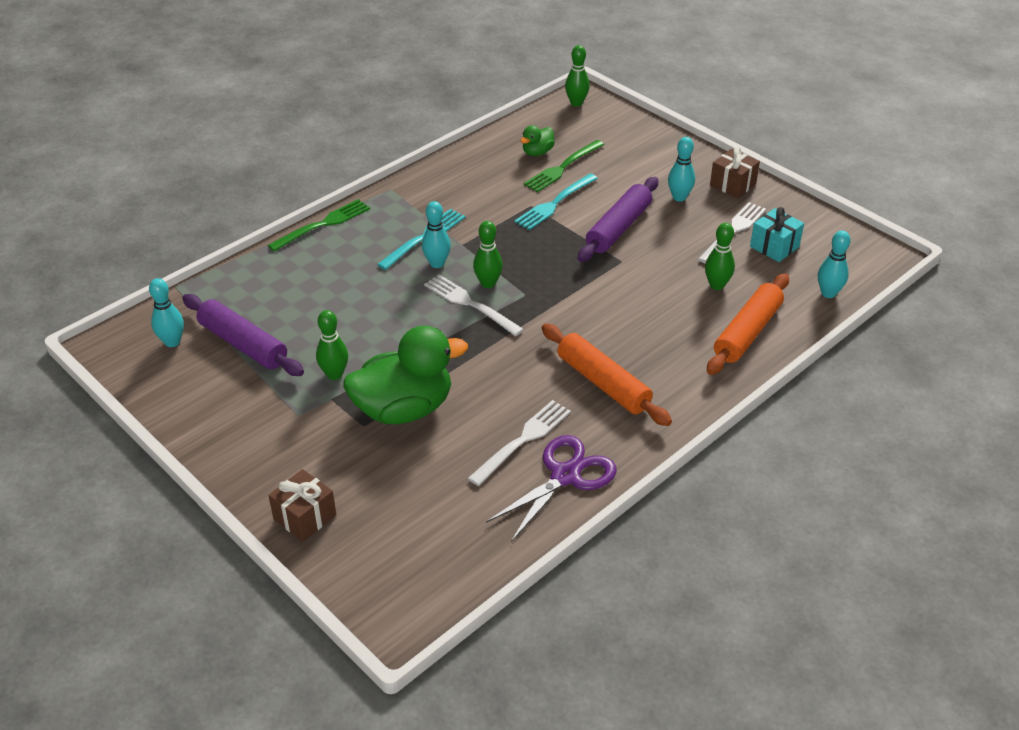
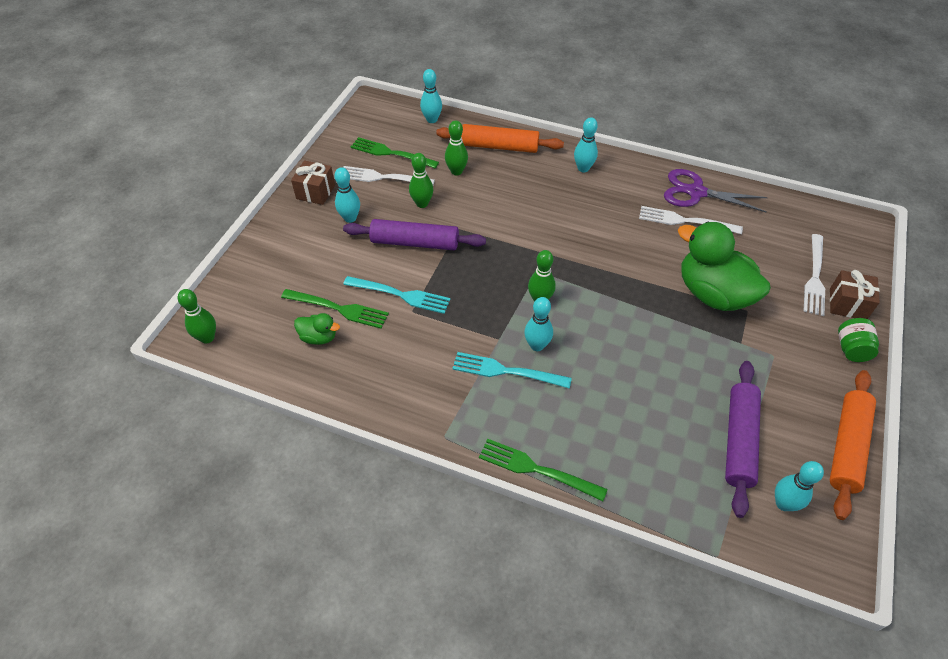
camera: 115 degrees left, 10 degrees up
(254, 481) = (851, 349): none -> green jar
(334, 374) = (716, 354): green bowling pin -> green bowling pin (422, 204)
(470, 304) = (573, 301): white fork -> white fork (815, 277)
(603, 383) = (601, 199): orange rolling pin -> orange rolling pin (847, 447)
(668, 390) = (583, 168): none -> turquoise bowling pin
(774, 247) = (391, 153): turquoise gift -> green fork

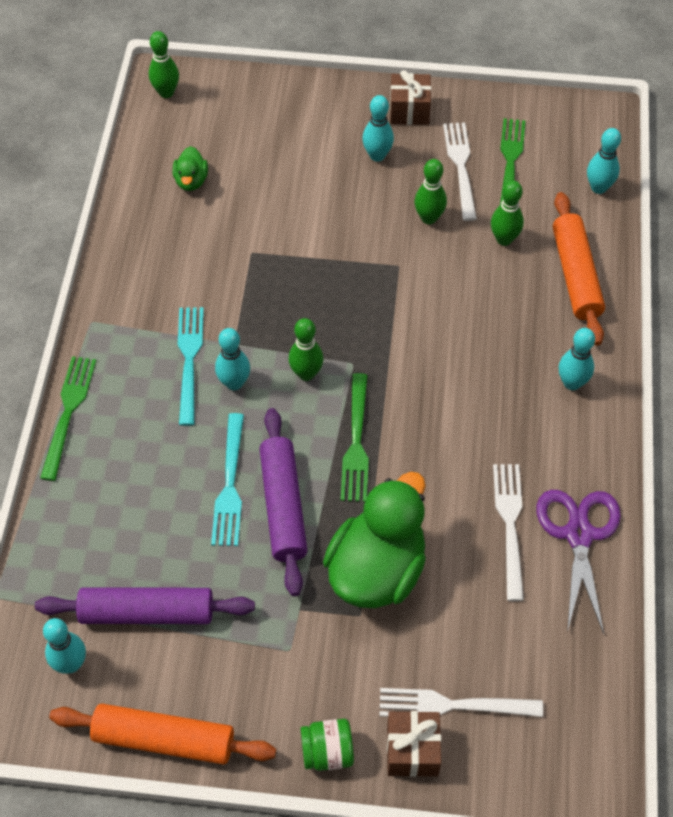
camera: 75 degrees right, 5 degrees up
(338, 308) = (235, 185): green fork -> green fork (356, 442)
(400, 295) = (272, 235): turquoise fork -> turquoise fork (230, 485)
(415, 242) = (359, 228): purple rolling pin -> purple rolling pin (283, 506)

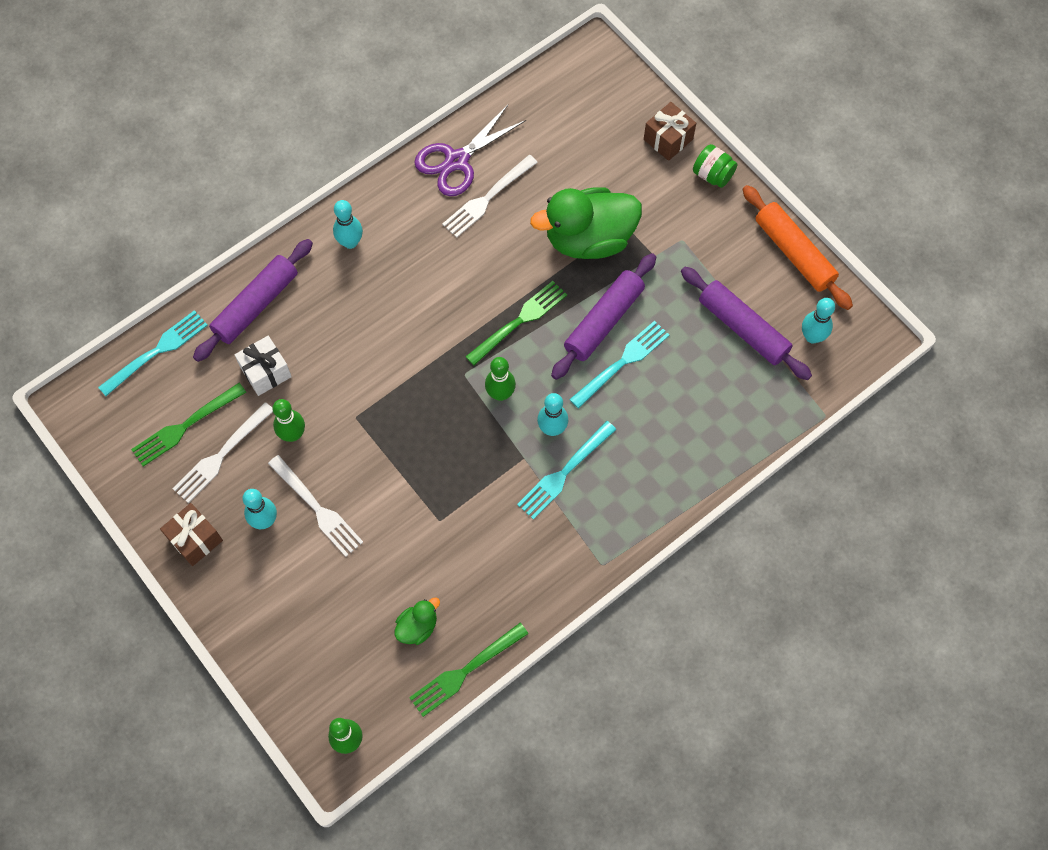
camera: 135 degrees left, 10 degrees up
(68, 412) = (678, 505): green fork -> green fork (465, 671)
(453, 705) = (624, 141): white fork -> white fork (317, 508)
(504, 239) = (266, 372): green bowling pin -> white gift
(576, 275) = (256, 305): orange rolling pin -> purple rolling pin
(598, 188) = (157, 351): turquoise bowling pin -> turquoise fork

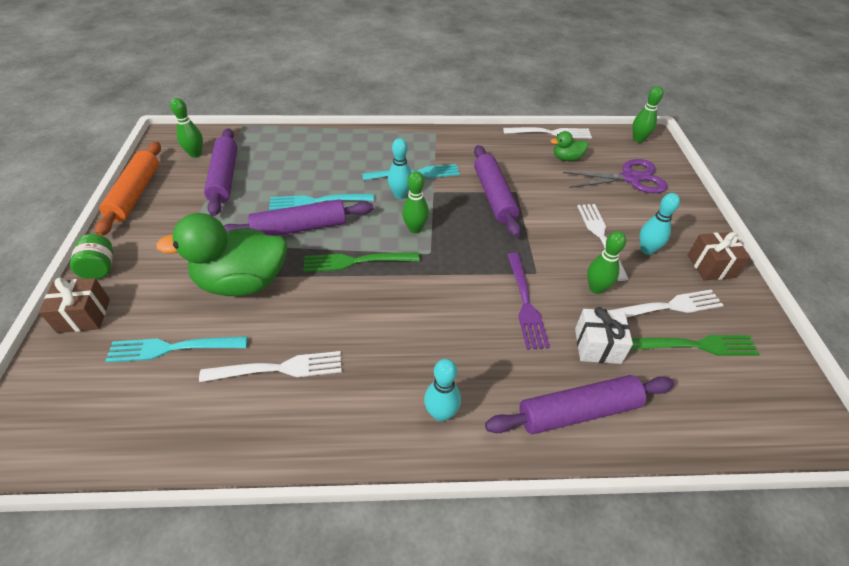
camera: 145 degrees left, 20 degrees down
(157, 351) = (709, 430): turquoise fork -> turquoise fork (173, 348)
(346, 376) = (525, 303): none -> purple fork
(457, 161) = (265, 427): purple scissors -> purple scissors (630, 178)
(457, 495) = (494, 196): none -> purple rolling pin
(465, 671) = (550, 133): green fork -> white fork
(589, 239) = (242, 282): green duck -> green duck turned 150 degrees clockwise
(812, 336) = (195, 154): turquoise bowling pin -> green bowling pin

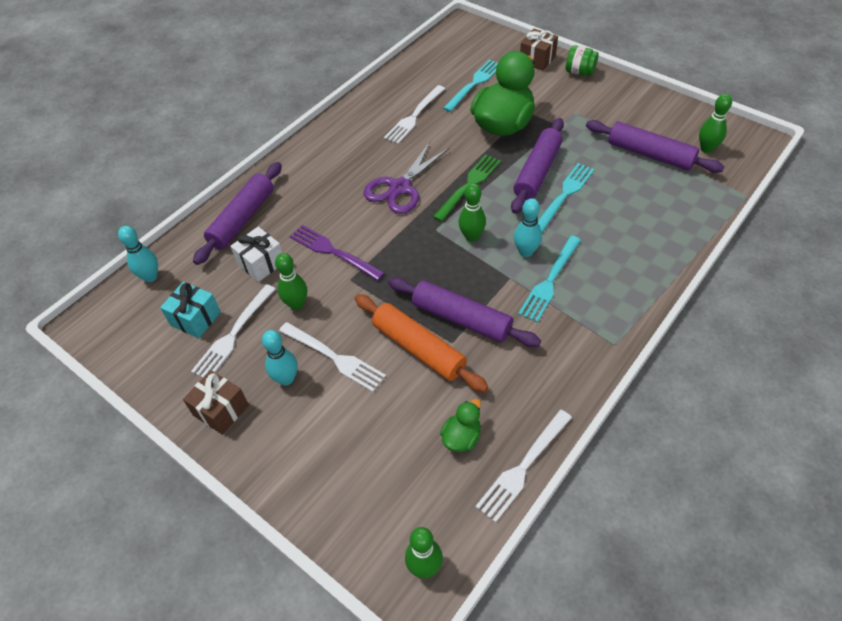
camera: 135 degrees right, 5 degrees up
(135, 194) = (664, 103): orange rolling pin -> orange rolling pin (418, 348)
(441, 413) = (312, 163): turquoise bowling pin -> turquoise bowling pin (150, 277)
(630, 178) = (373, 470): purple scissors -> purple scissors (400, 187)
(696, 345) = (195, 319): green fork -> turquoise gift

